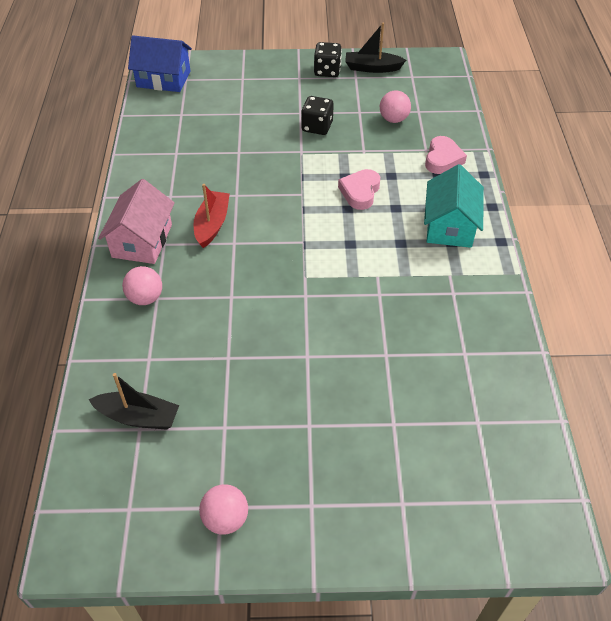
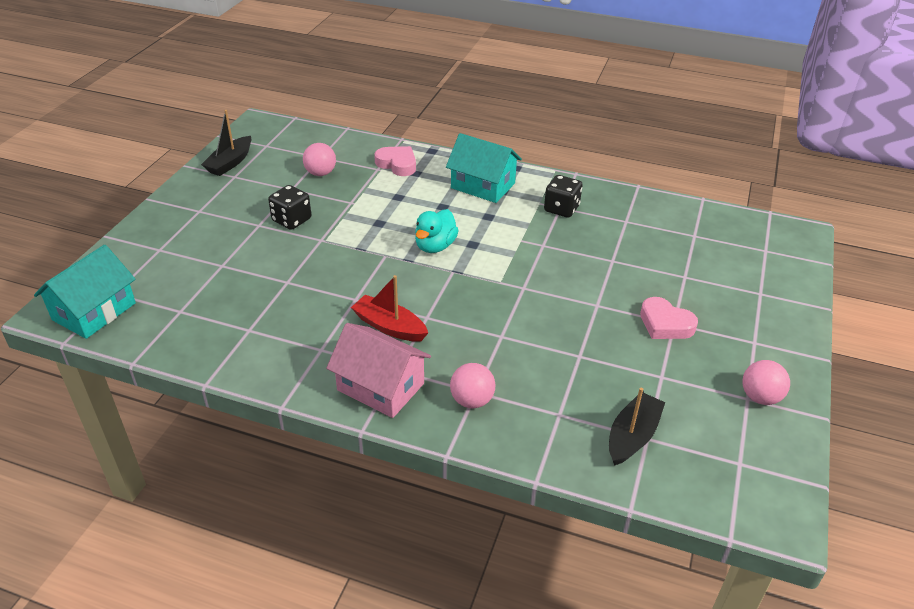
camera: 70 degrees left, 10 degrees down
(163, 79) = (94, 311): blue house -> turquoise house
(327, 71) = (206, 190): black dice -> black dice (561, 209)
(332, 220) = (435, 246): none -> turquoise duck
(360, 192) = (408, 220): pink heart -> pink heart (665, 324)

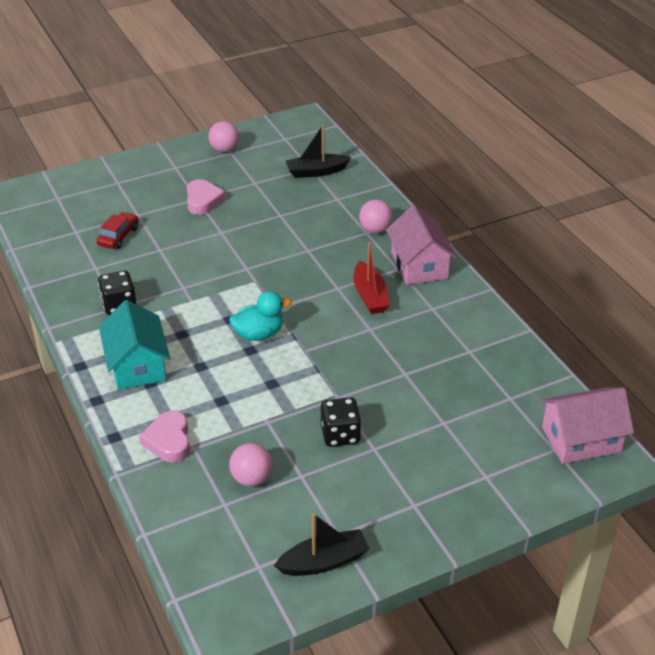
camera: 135 degrees left, 0 degrees up
(94, 311) = (581, 439): turquoise house -> pink house
(660, 251) = (118, 236): none -> red car

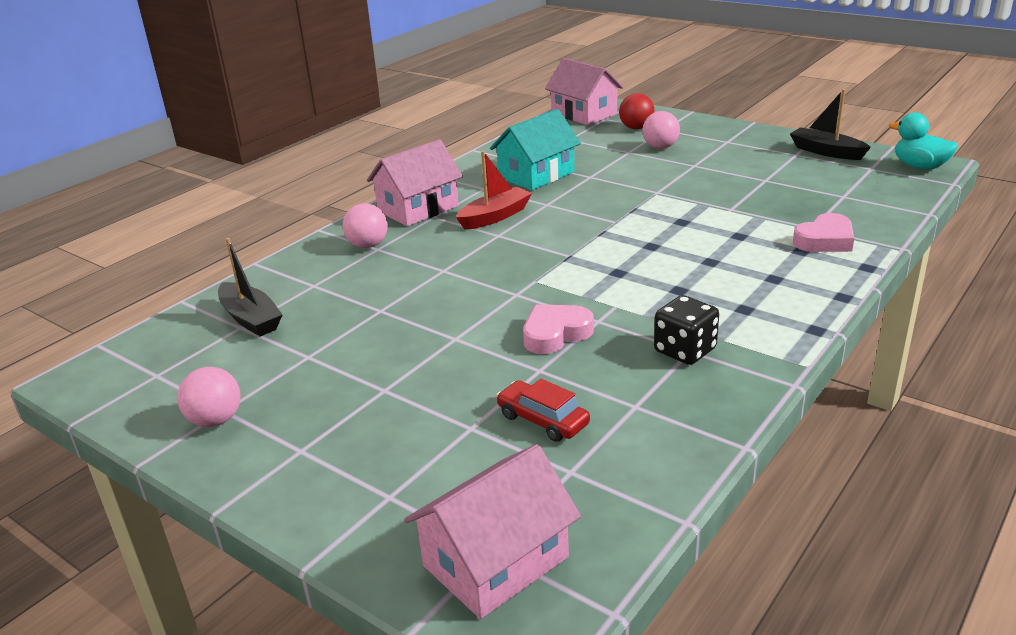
camera: 115 degrees left, 10 degrees down
(51, 197) = (496, 561): none -> pink house
(118, 236) = (543, 420): red car -> red car turned 45 degrees clockwise
(137, 365) = (761, 295): turquoise house -> turquoise house (536, 175)
(203, 201) = (387, 382): pink heart -> pink heart (555, 334)
(251, 478) = (801, 195): pink ball -> pink ball (660, 147)
(259, 334) = (622, 249): turquoise duck -> turquoise duck (919, 167)
(340, 434) = (699, 179): black dice -> none
(506, 458) = (636, 128): none -> red ball

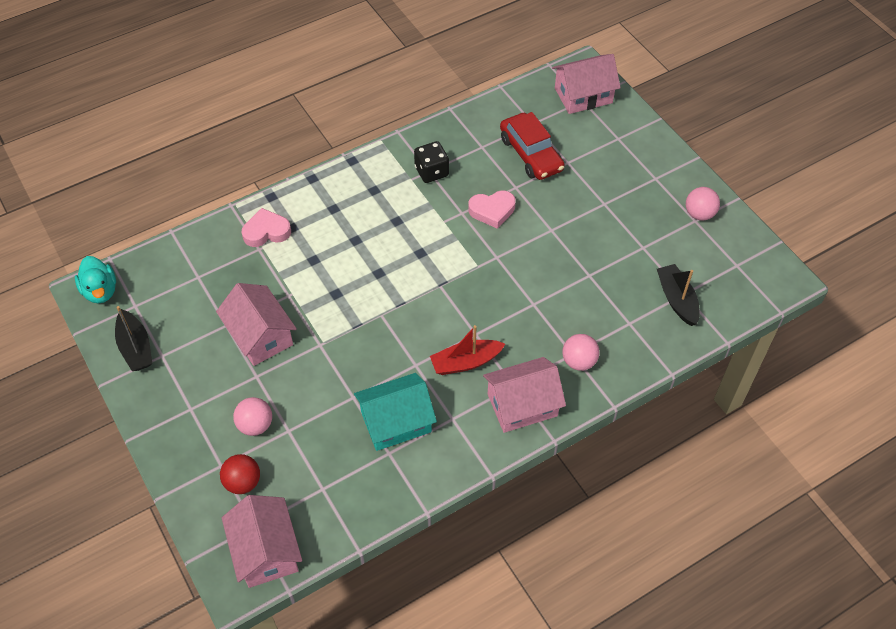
camera: 160 degrees left, 25 degrees up
(543, 420) = (531, 154): red car -> red car, size x1.63
(723, 182) = (260, 336): none -> pink house

